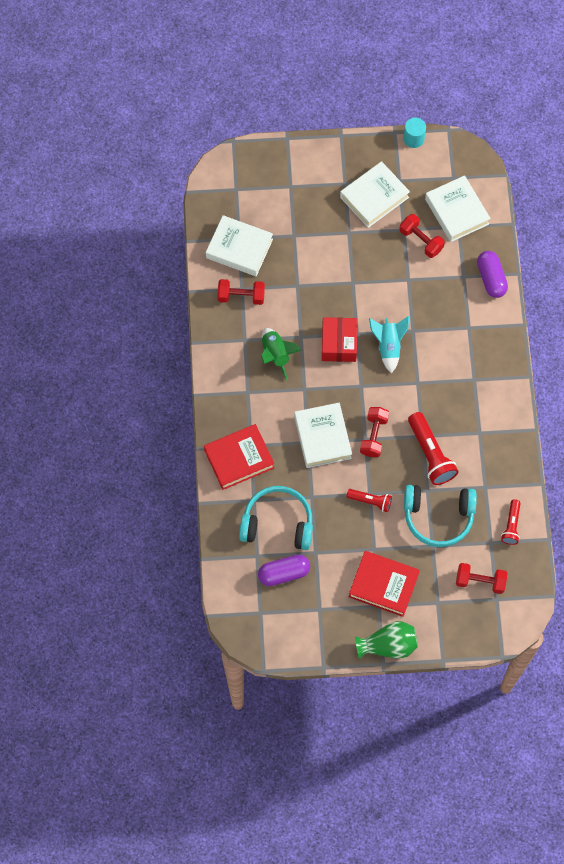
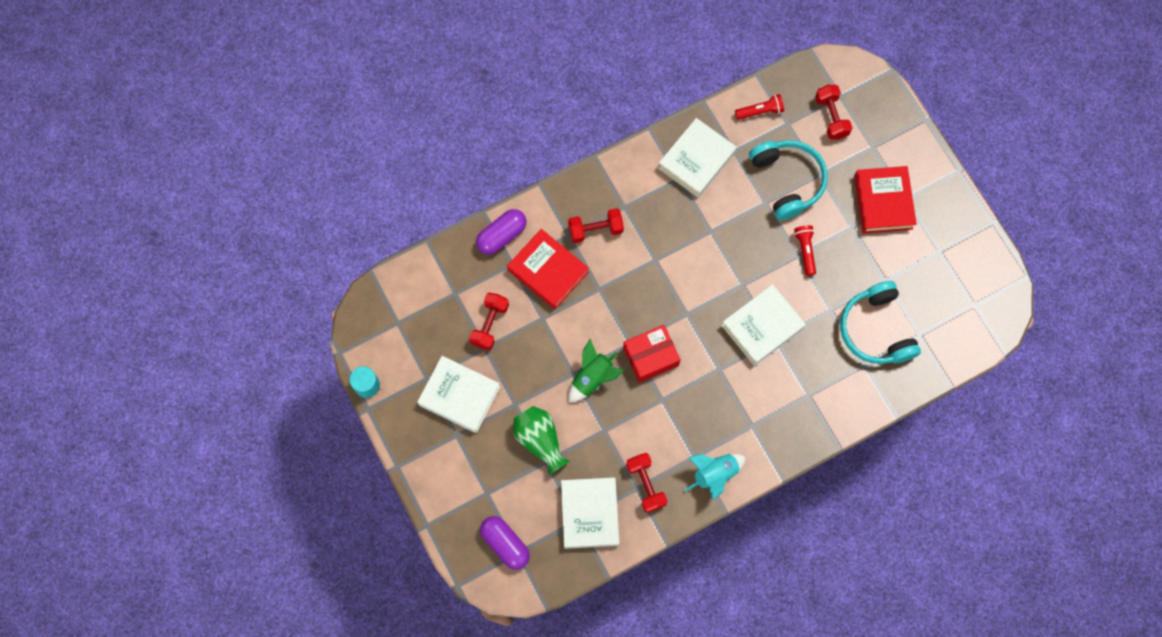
camera: 115 degrees left, 5 degrees up
(239, 459) = (829, 400): red book -> red book (548, 271)
(276, 355) = (695, 416): green rocket -> green rocket (592, 378)
(284, 573) = (923, 300): purple capsule -> purple capsule (505, 544)
(373, 436) = (734, 277): red dumbbell -> red dumbbell (595, 230)
(388, 346) = (628, 305): turquoise rocket -> turquoise rocket (714, 474)
(388, 645) = (939, 173): green vase -> green vase (540, 440)
(430, 454) = (726, 215): red flashlight -> none
(456, 211) = (438, 302): white book -> white book (696, 160)

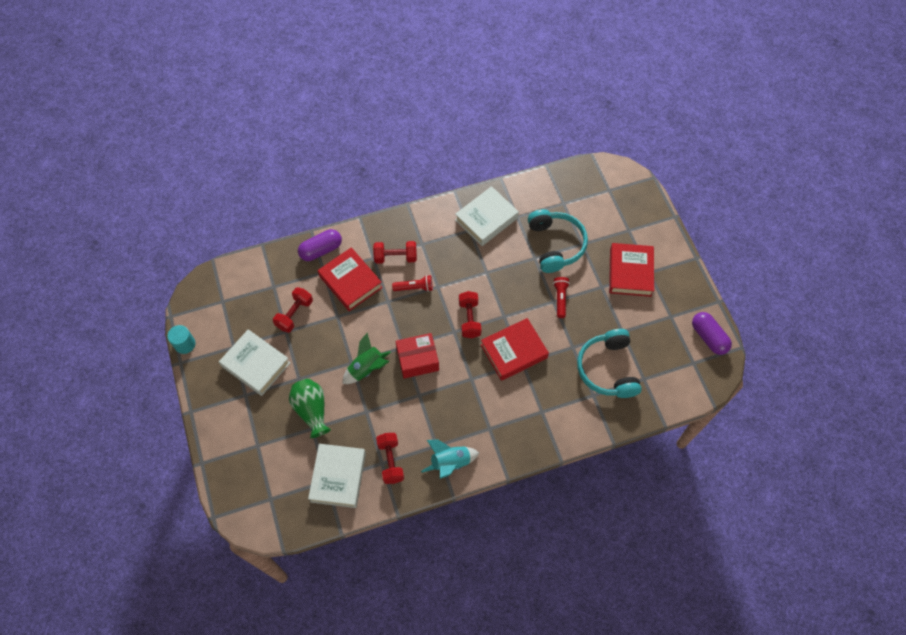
camera: 10 degrees right, 10 degrees down
(505, 544) = (262, 489): purple capsule -> purple capsule (708, 337)
(760, 111) = (544, 191): red flashlight -> red flashlight (414, 287)
(762, 327) = (514, 351): white book -> red book
(831, 117) = (599, 204): red dumbbell -> red dumbbell (469, 319)

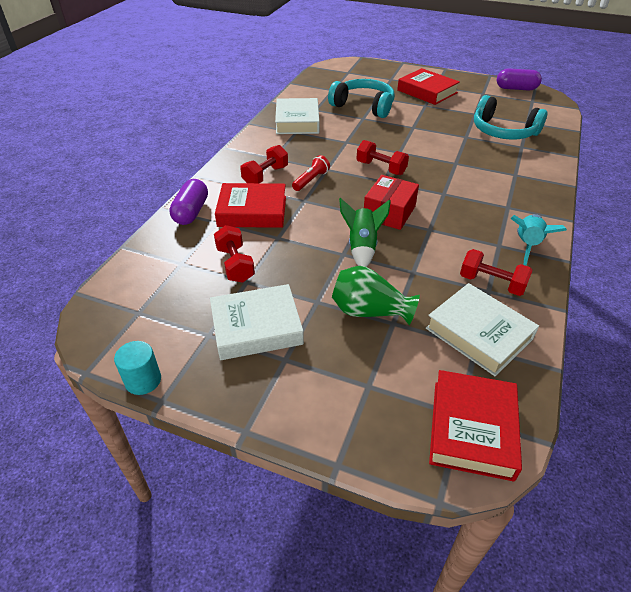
camera: 50 degrees left, 20 degrees down
(514, 351) = (440, 162): red book -> red book (472, 429)
(560, 299) = (414, 123): red flashlight -> none

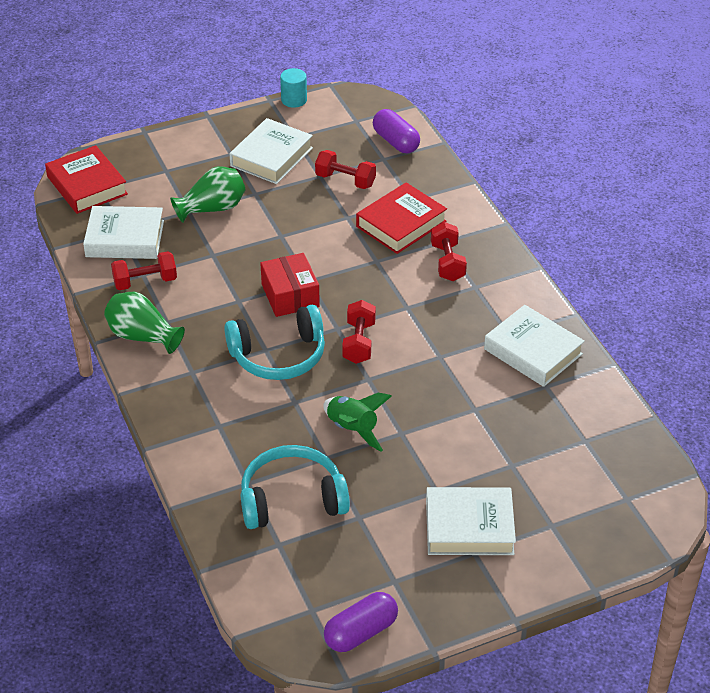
camera: 135 degrees right, 0 degrees up
(191, 212) = (445, 193): purple capsule -> purple capsule (396, 142)
(311, 180) = (401, 284): red flashlight -> none
(362, 247) = (273, 250): green rocket -> green rocket (352, 429)
(363, 106) = (503, 433): turquoise headphones -> turquoise headphones (279, 355)
(381, 168) = (359, 342): red dumbbell -> red dumbbell turned 75 degrees counterclockwise
(427, 91) = (469, 527): red book -> white book
(527, 245) = (142, 336): turquoise rocket -> green vase

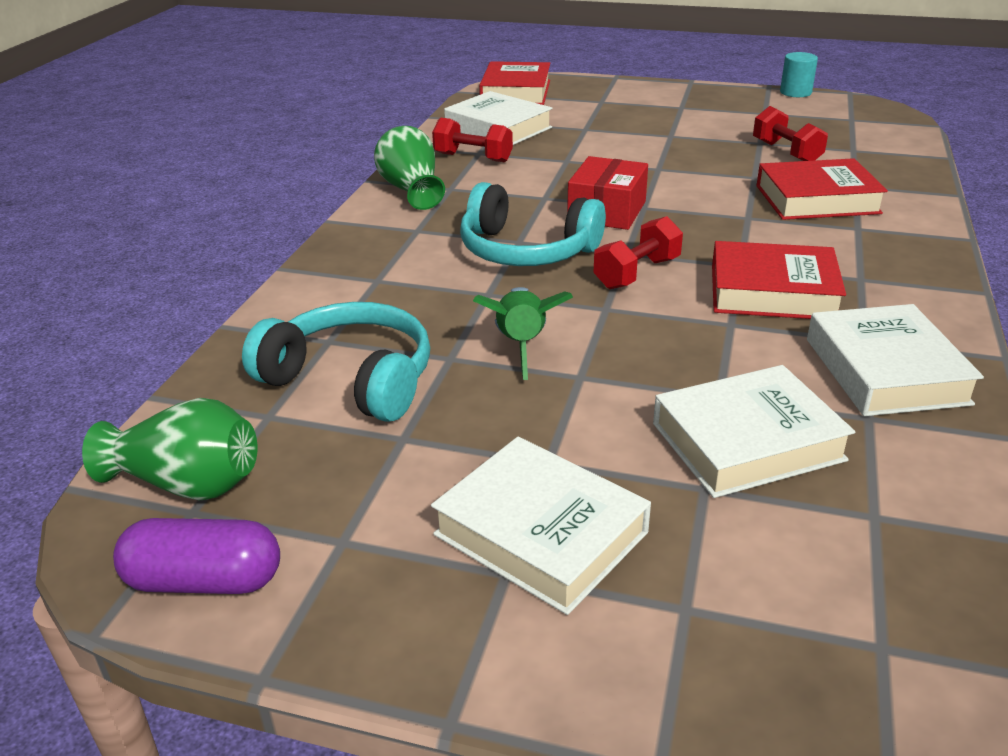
camera: 40 degrees right, 10 degrees down
(212, 208) = (611, 133): green vase -> green vase (188, 483)
(271, 157) = (721, 118): white book -> white book (747, 441)
(396, 142) = (884, 143): purple capsule -> none
(440, 320) = (773, 292): none -> red book
(447, 262) = (844, 246): red dumbbell -> none

